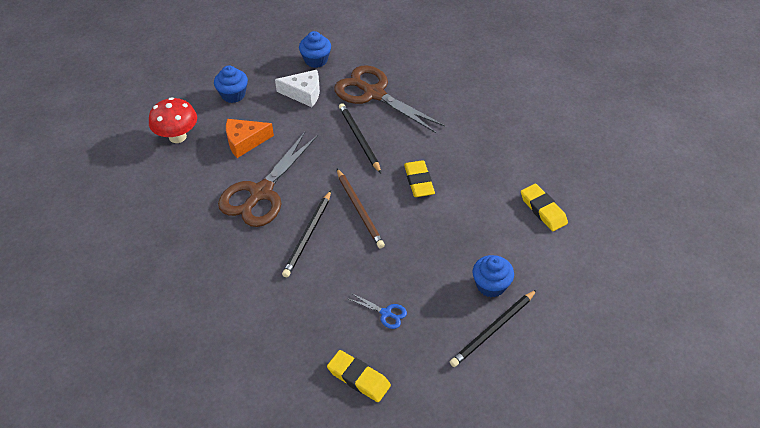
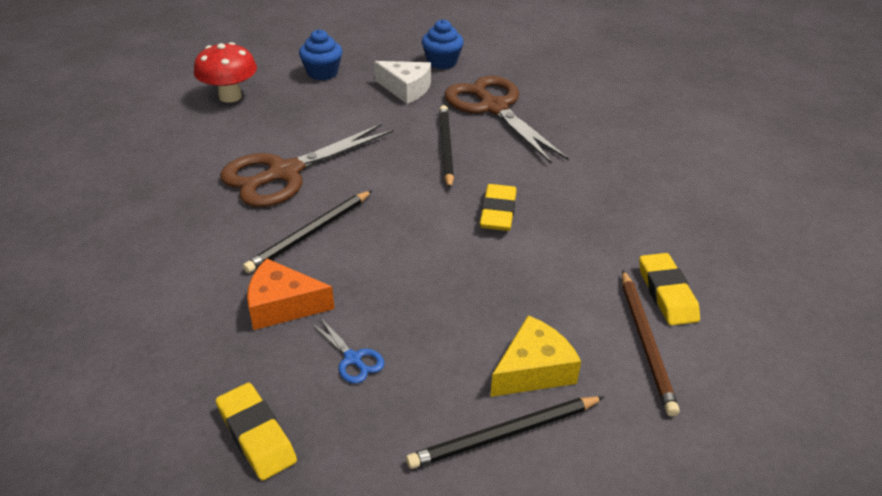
camera: 20 degrees right, 10 degrees down
(245, 141) = (303, 118): orange cheese -> orange cheese (282, 305)
(359, 210) = (397, 223): brown pencil -> brown pencil (646, 343)
(491, 285) = (533, 370): blue cupcake -> yellow cheese

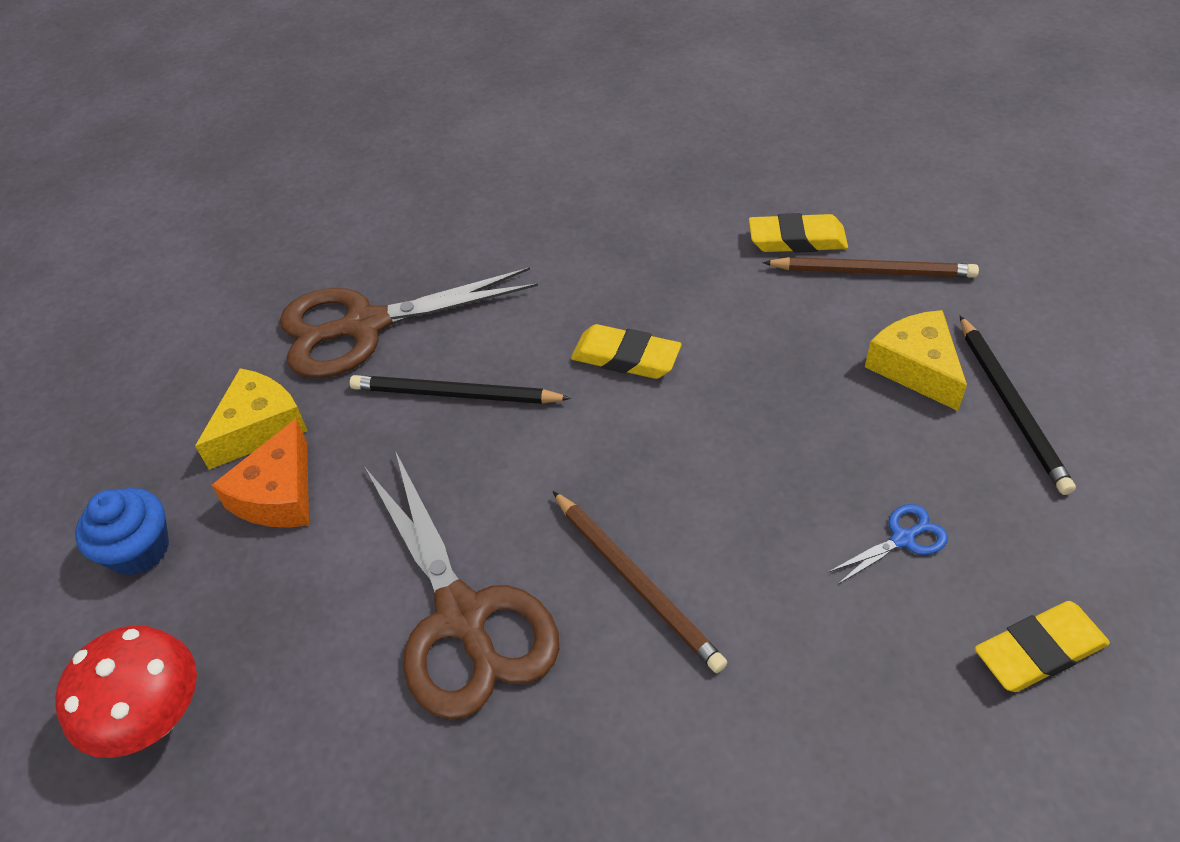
camera: 75 degrees left, 10 degrees up
(282, 305) = (798, 620): orange cheese -> orange cheese (278, 494)
(310, 233) = (636, 582): black pencil -> brown pencil
(406, 89) = (259, 427): white cheese -> yellow cheese
(442, 62) = (192, 371): blue cupcake -> none

